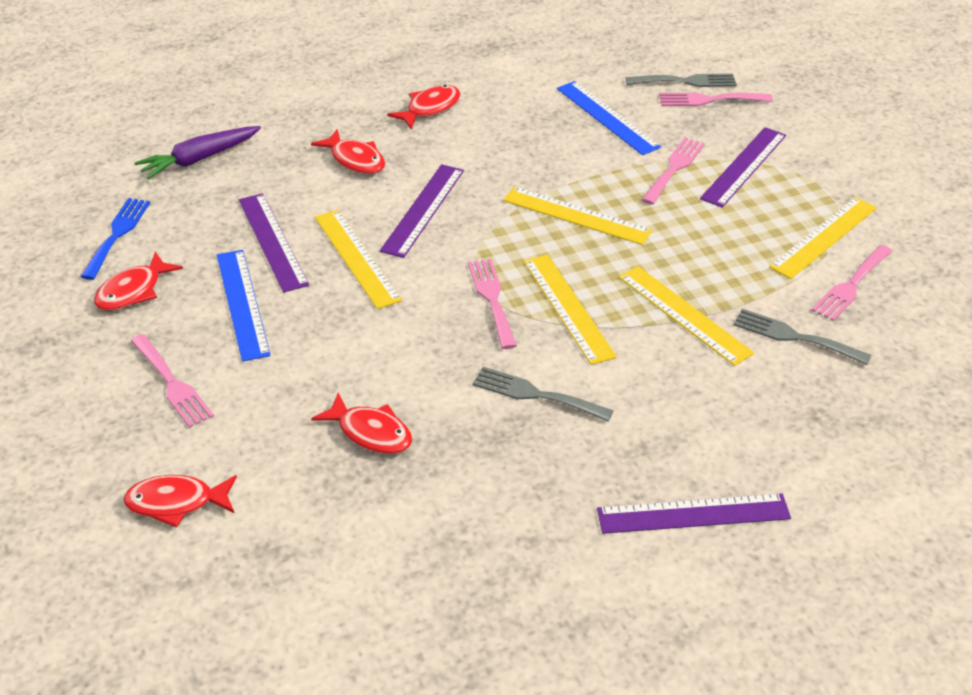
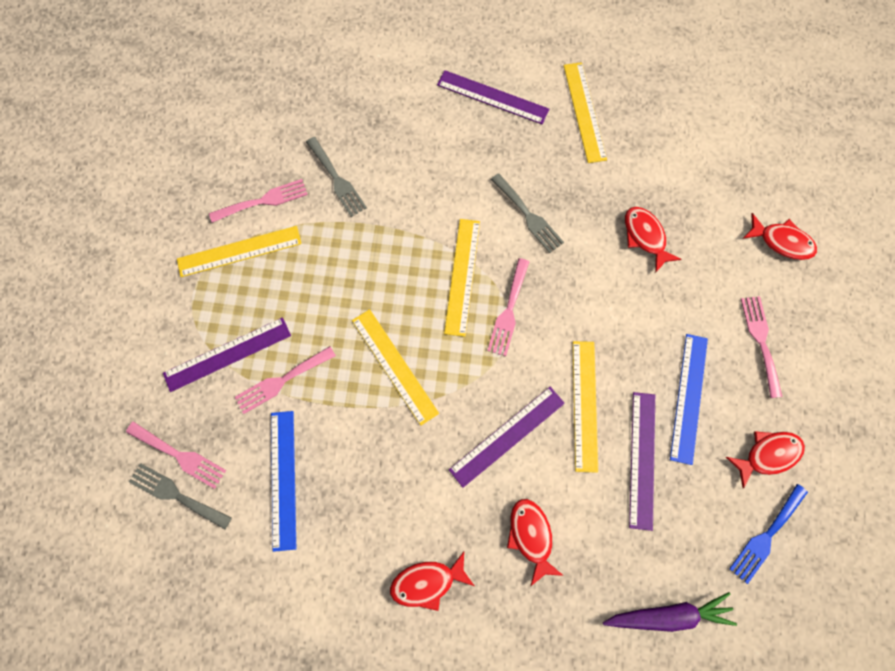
camera: 150 degrees left, 30 degrees up
(684, 314) = (391, 232): yellow ruler -> yellow ruler (584, 112)

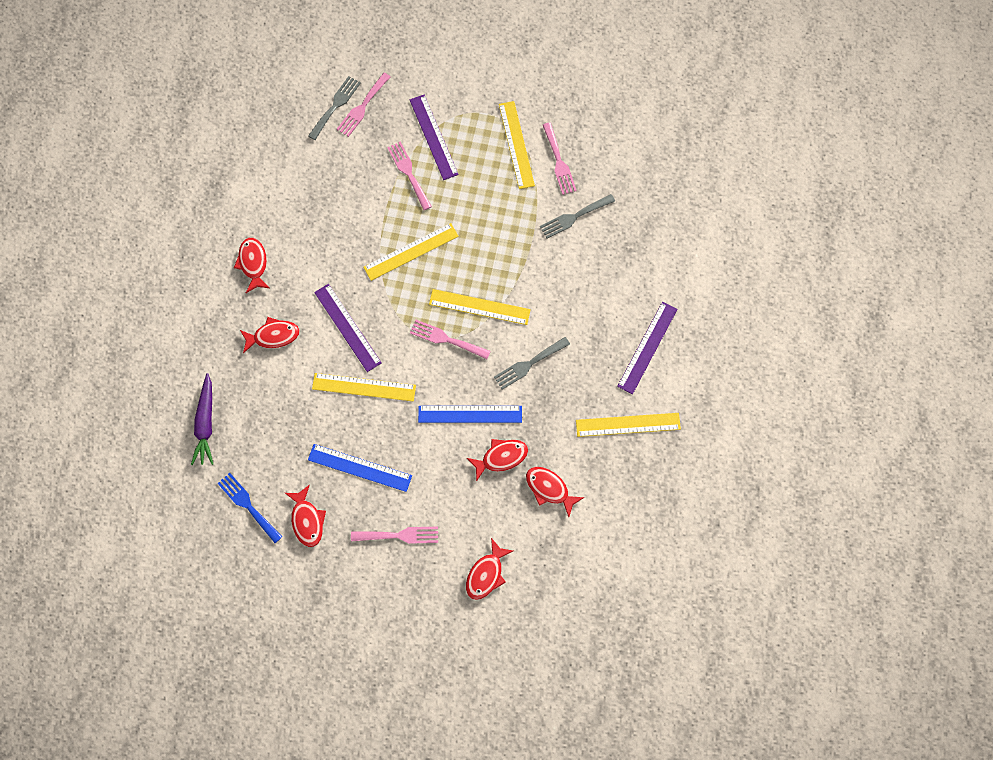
camera: 95 degrees right, 0 degrees up
(283, 479) = (337, 173): blue ruler -> blue ruler (470, 414)
(642, 459) = (317, 423): purple ruler -> none
(671, 184) = (549, 489): none -> red fish

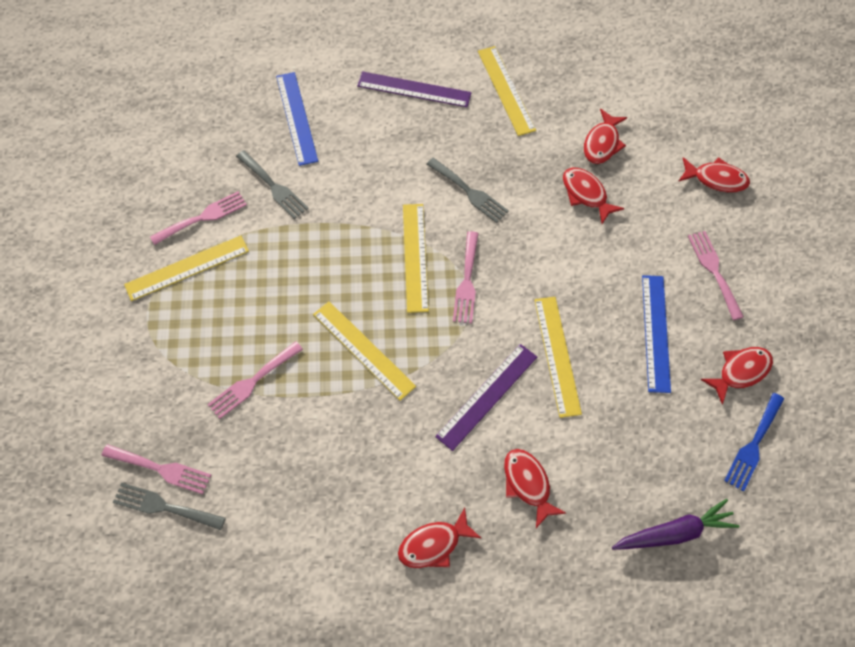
camera: 105 degrees left, 10 degrees down
(433, 137) = (192, 366): purple ruler -> none
(470, 414) = (549, 235): blue ruler -> blue ruler (296, 118)

